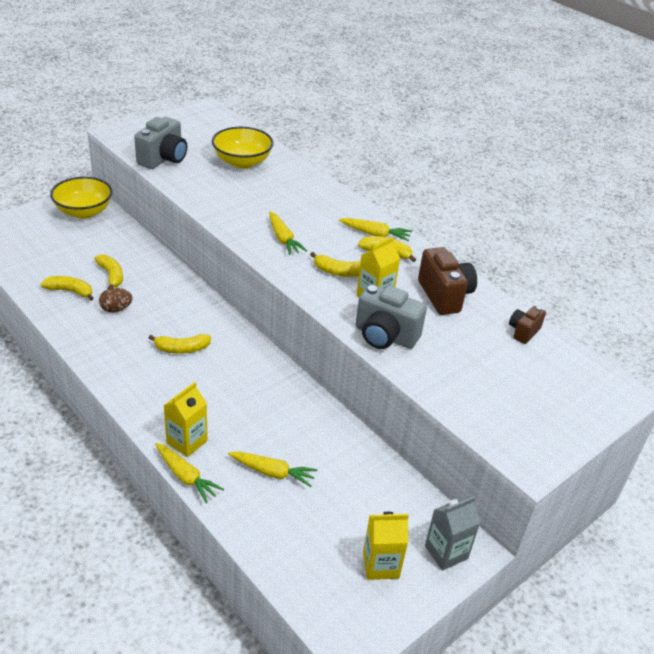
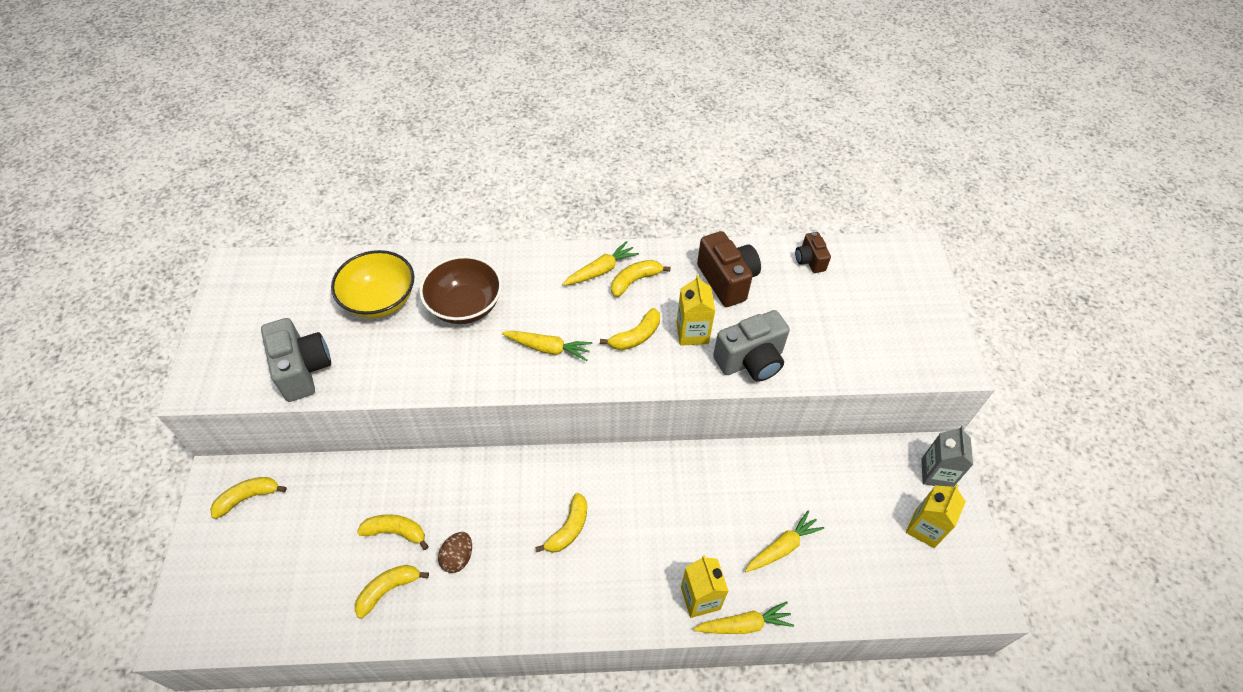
camera: 50 degrees left, 15 degrees up
(84, 212) = (248, 497): yellow bowl -> yellow banana
(276, 193) = (465, 306): none -> brown bowl
(444, 296) = (727, 280): brown camera -> brown camera turned 45 degrees clockwise

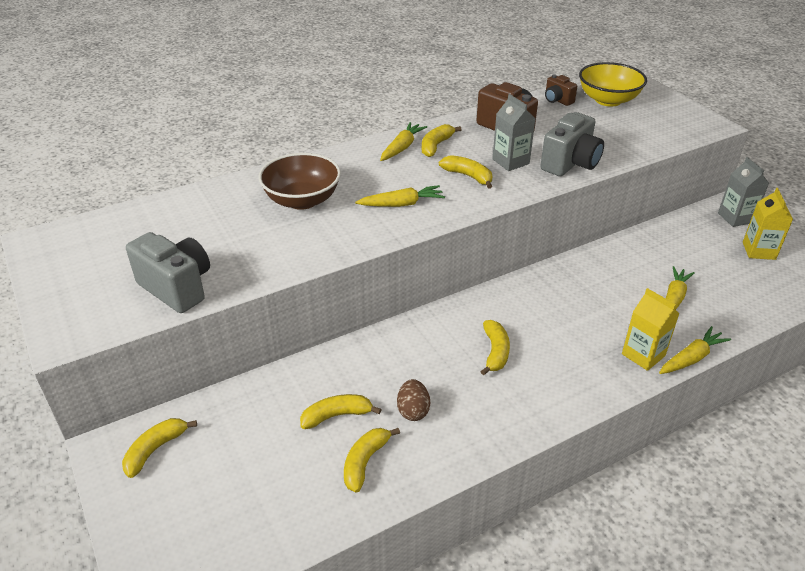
camera: 25 degrees left, 15 degrees down
(380, 300) = (216, 219): yellow bowl -> yellow bowl (608, 100)
(636, 336) = (468, 176): yellow banana -> yellow banana turned 75 degrees counterclockwise
(692, 333) = (510, 161): yellow carton -> grey carton

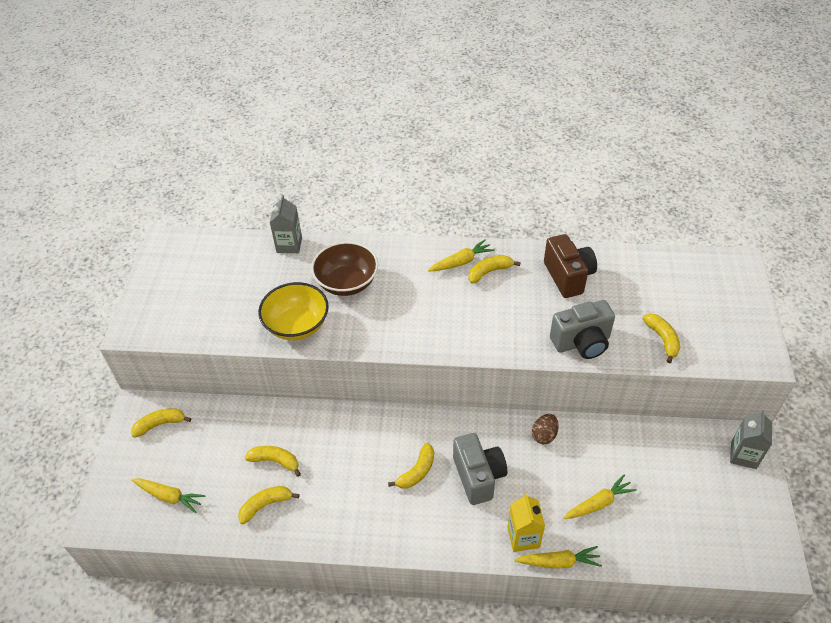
camera: 35 degrees right, 10 degrees up
(177, 288) = (214, 323): grey camera -> grey camera (478, 476)
(402, 204) = (412, 320): yellow carrot -> yellow carrot (169, 496)
(413, 411) = (323, 486): brown egg -> brown egg (544, 435)
(468, 176) = (486, 316): yellow banana -> yellow banana (662, 339)
(510, 161) = (534, 316): grey carton -> grey carton (289, 245)
(557, 100) = (642, 265): brown camera -> none
(608, 100) = (691, 285): yellow bowl -> yellow bowl (297, 325)
(758, 251) = (727, 499): yellow carton -> none

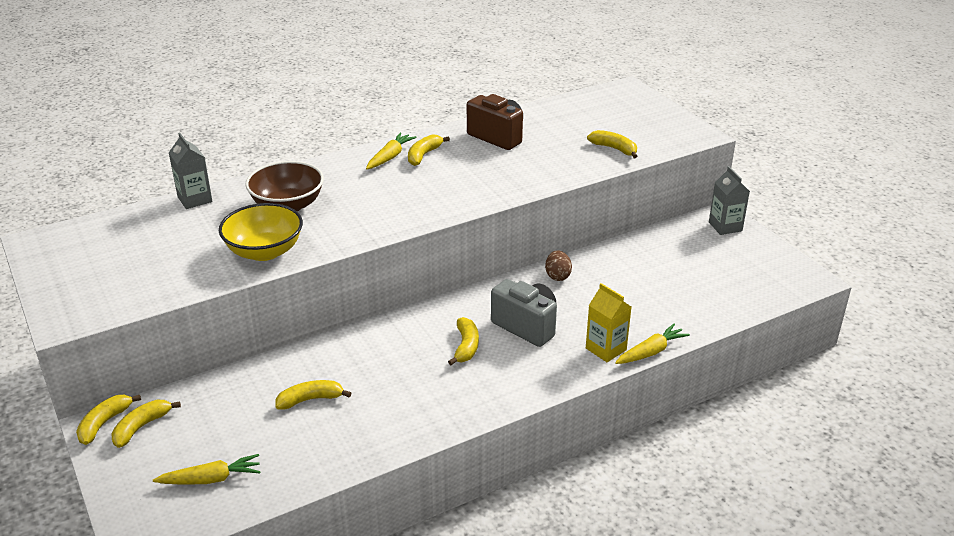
camera: 35 degrees left, 15 degrees down
(265, 505) = (332, 437): yellow banana -> yellow banana (104, 423)
(581, 343) = (552, 172): grey camera -> none
(598, 503) = (645, 300): yellow carrot -> none

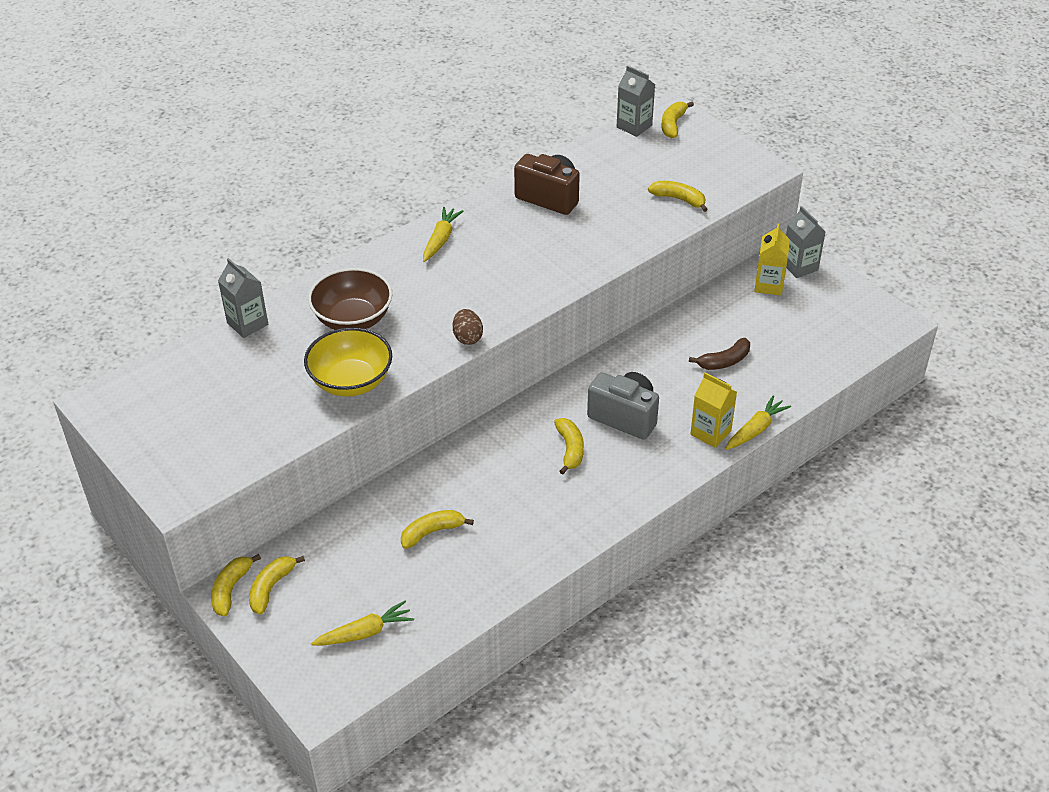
camera: 10 degrees left, 10 degrees up
(423, 155) = (476, 233): yellow banana -> yellow banana (673, 125)
(557, 276) = (640, 352): brown egg -> brown egg (467, 337)
(590, 96) = (634, 126): none -> grey carton
(635, 292) = (724, 361): none -> brown banana
(692, 237) = (769, 285): none -> yellow carton

